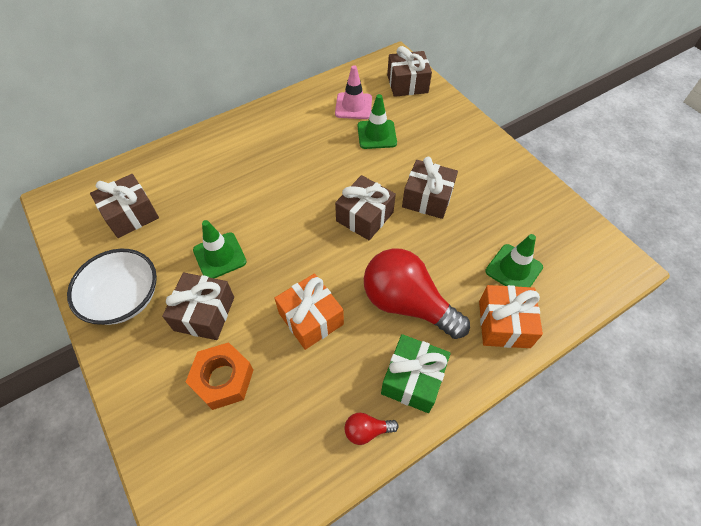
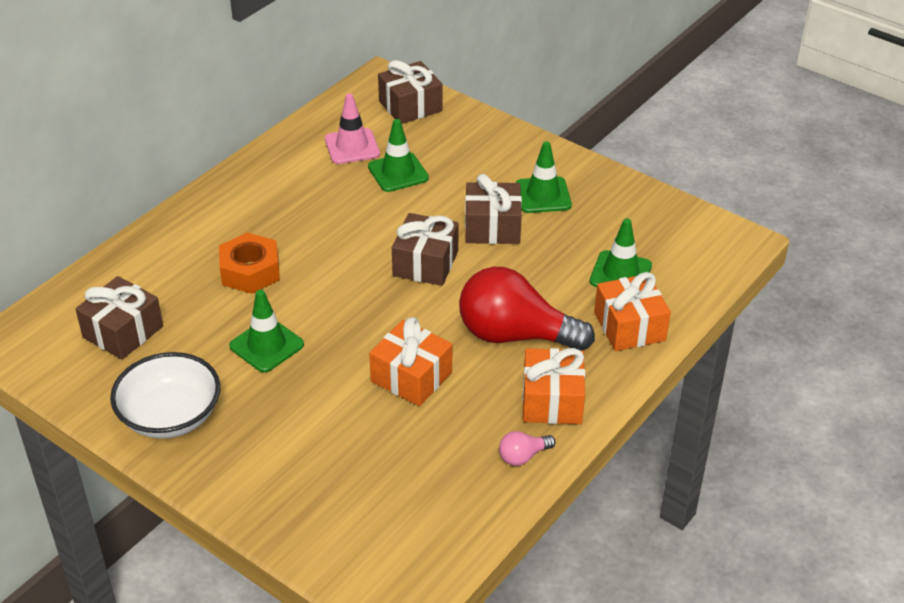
camera: 20 degrees left, 15 degrees down
(204, 313) = (281, 405): brown gift -> none
(223, 379) = (339, 457): orange nut -> orange nut (250, 271)
(367, 431) = (523, 456): red light bulb -> pink light bulb
(413, 379) = (552, 400): green gift -> orange gift
(476, 181) = (543, 195): none -> green traffic cone

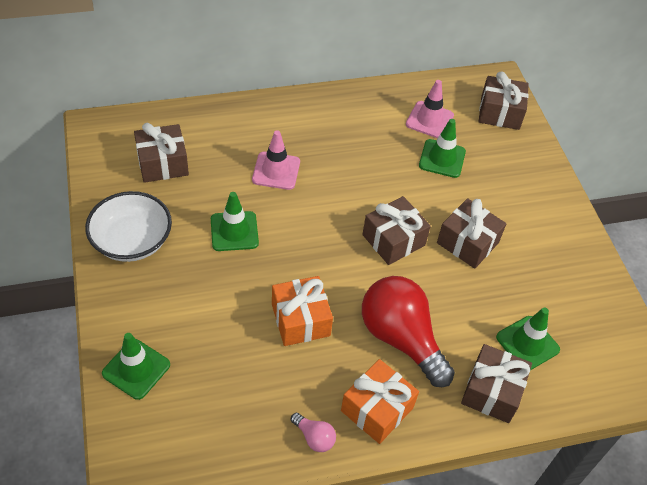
camera: 35 degrees right, 10 degrees up
(250, 271) = (276, 171): orange nut -> pink traffic cone
(523, 456) = (314, 437): pink light bulb -> pink light bulb turned 150 degrees counterclockwise
(543, 195) = (529, 241): green traffic cone -> green traffic cone (136, 369)
(629, 326) = (492, 391): orange gift -> brown gift

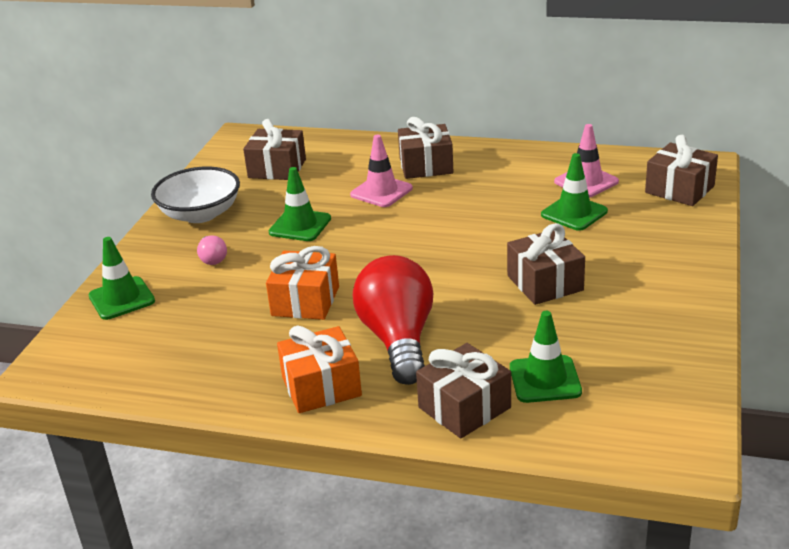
camera: 35 degrees right, 20 degrees down
(314, 437) = (237, 390): pink light bulb -> pink light bulb (212, 259)
(393, 240) = (460, 264): brown gift -> brown gift (426, 166)

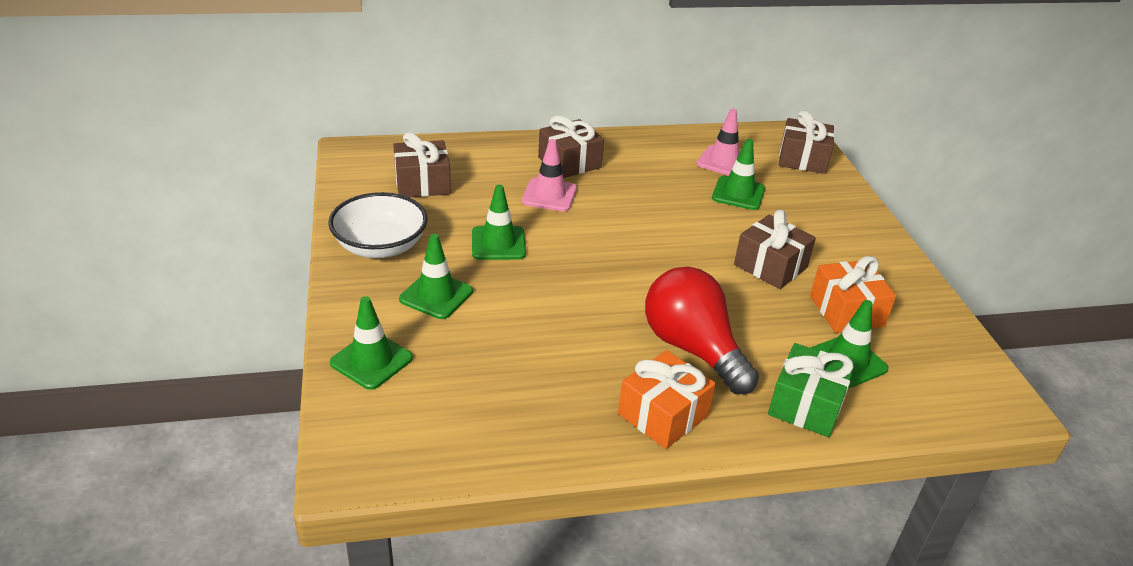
camera: 30 degrees left, 5 degrees up
(212, 259) = (436, 295): pink light bulb -> green traffic cone
(305, 301) = (571, 325): orange gift -> orange gift (846, 311)
(464, 407) = (806, 405): brown gift -> green gift

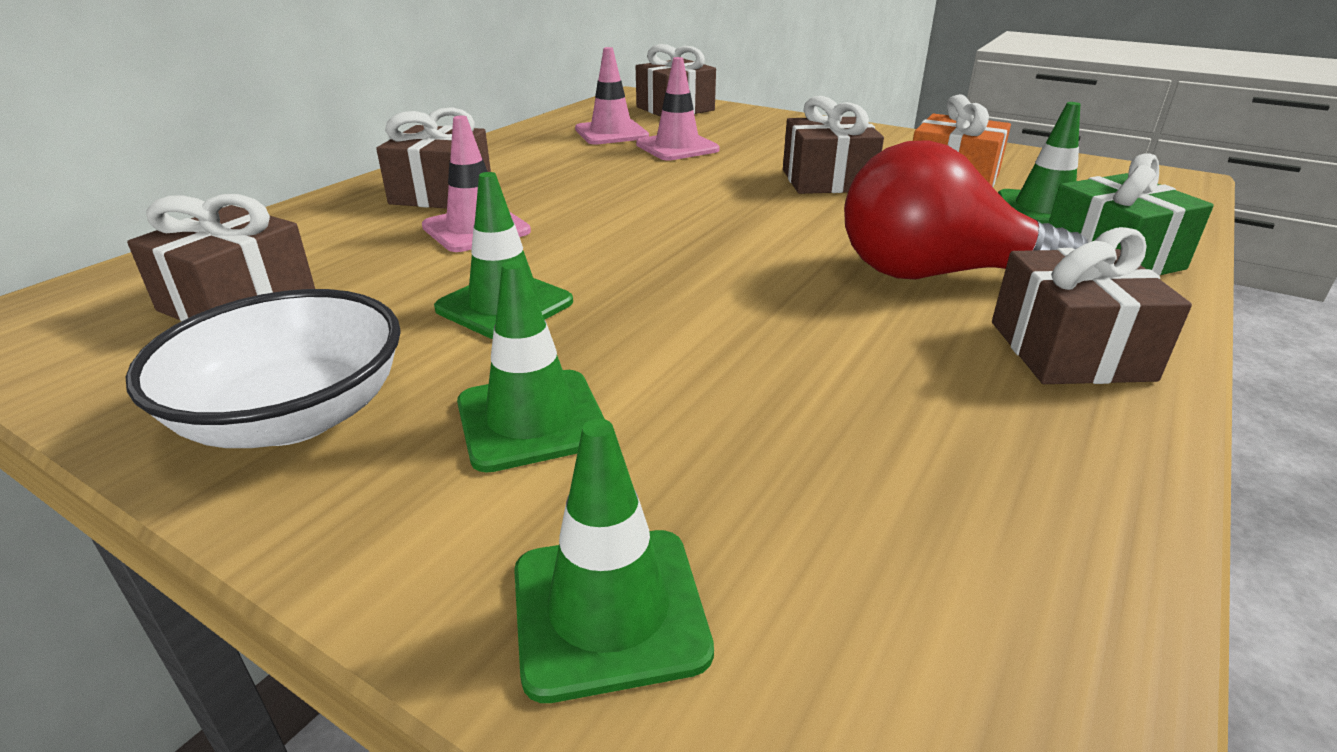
camera: 45 degrees left, 5 degrees down
(663, 414) = (1069, 350): orange gift -> brown gift
(738, 193) = (677, 147): green traffic cone -> pink traffic cone

